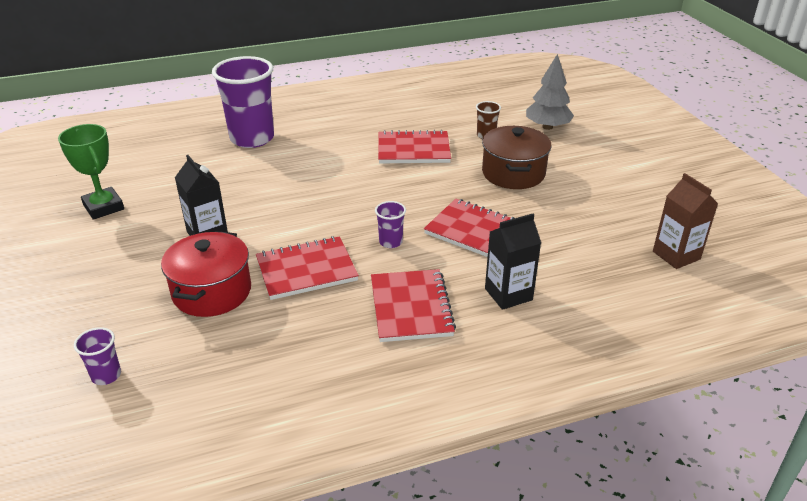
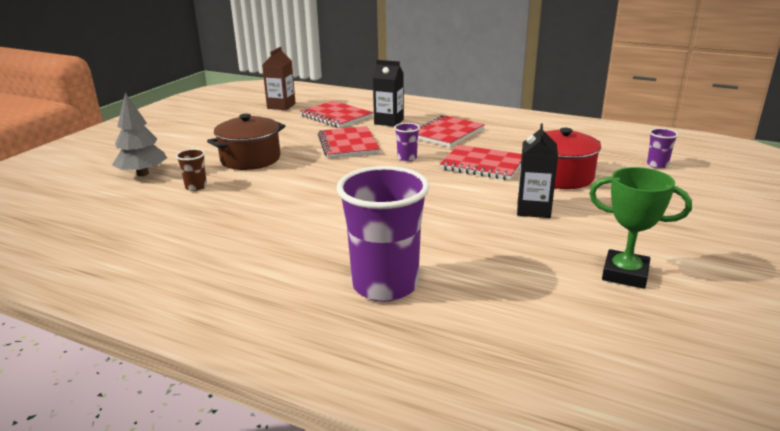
camera: 135 degrees left, 10 degrees down
(103, 207) = (625, 274): green trophy -> green trophy turned 75 degrees counterclockwise
(413, 150) = (270, 201): red notebook -> red notebook (336, 116)

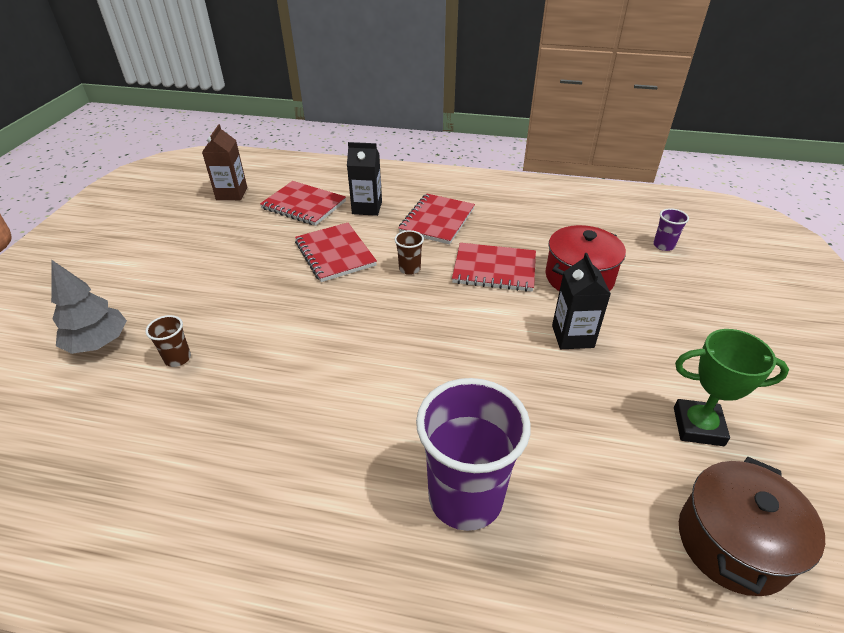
camera: 15 degrees left, 15 degrees up
(250, 159) = (228, 295): brown pot -> brown pot (732, 542)
(407, 158) = (409, 269): purple cup -> brown cup

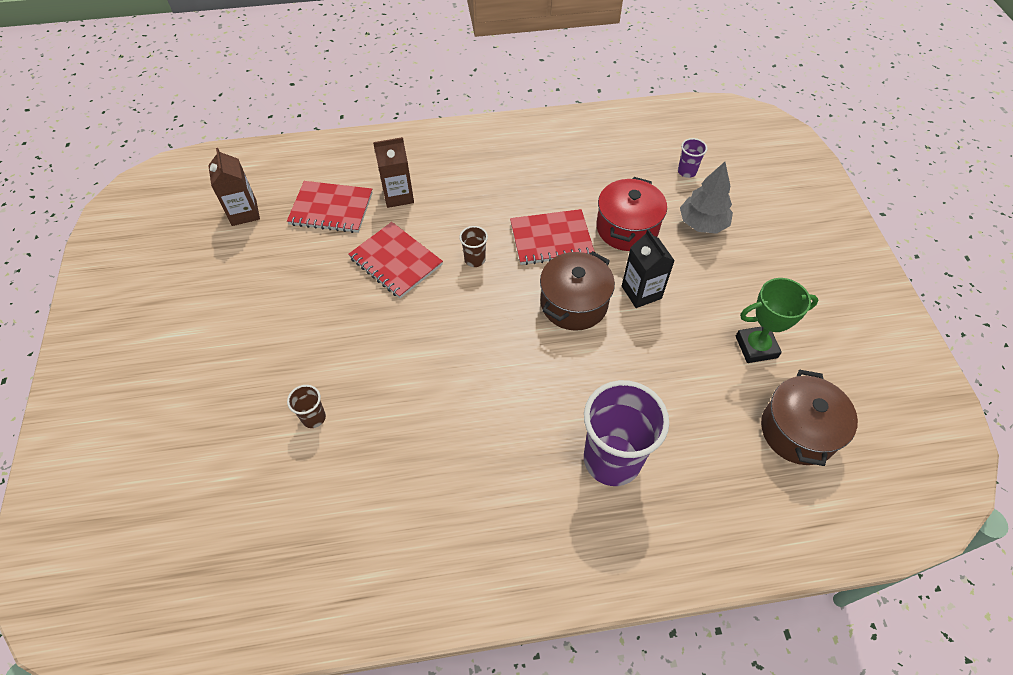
camera: 20 degrees left, 15 degrees up
(98, 343) = (226, 426): grey tree -> grey tree (702, 224)
(367, 208) = (398, 195): black carton -> brown carton
(437, 220) = (475, 194): red notebook -> none
(492, 328) = (574, 303): none -> brown pot

